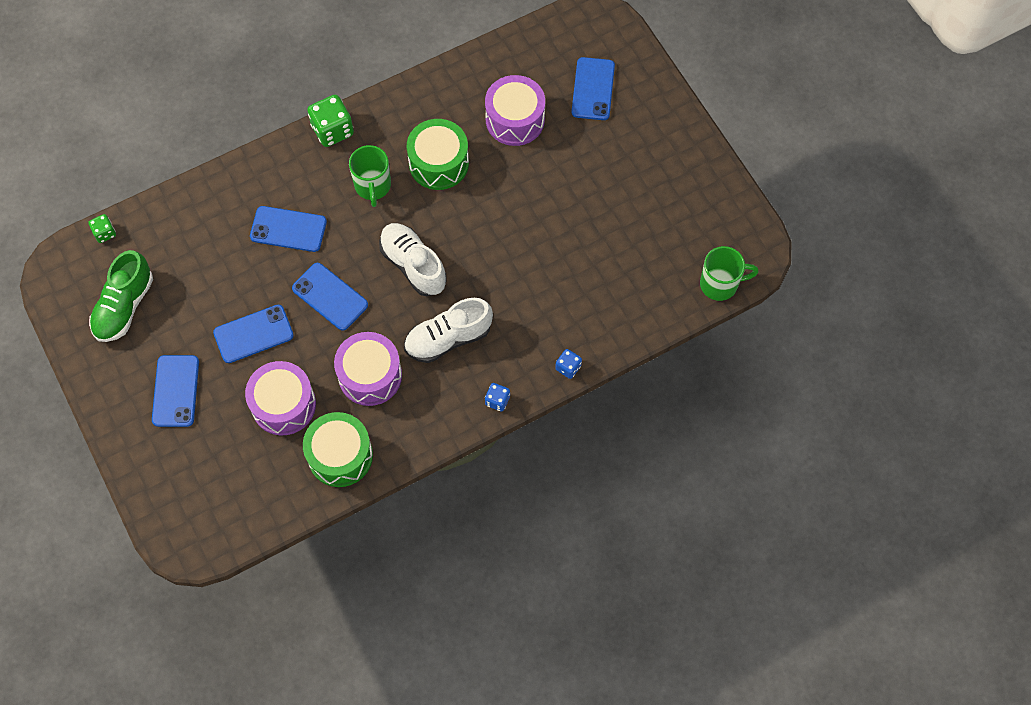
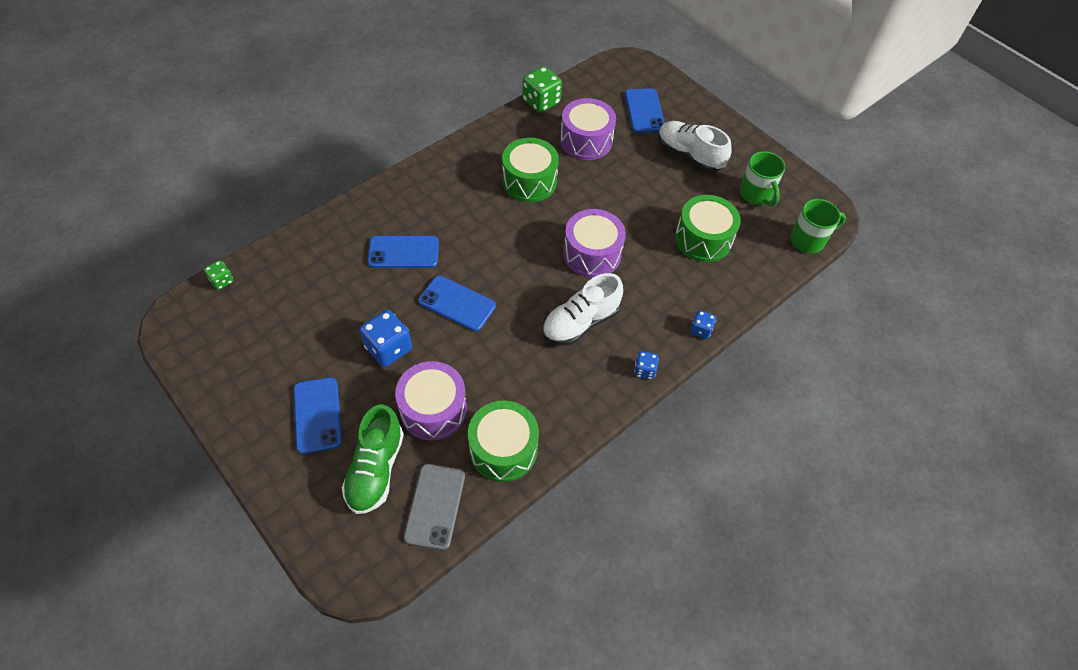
camera: 15 degrees left, 10 degrees down
(124, 306) = (251, 343): green shoe -> green shoe (375, 469)
(253, 334) = (388, 348): blue phone -> blue dice
(266, 497) = (435, 506): none -> grey phone
(332, 130) = (427, 168): green dice -> green dice (541, 102)
(370, 375) = (514, 368): purple drum -> purple drum (592, 254)
(373, 186) = (474, 207): green mug -> green mug (756, 194)
(413, 265) = (529, 265): white shoe -> white shoe (689, 155)
(605, 264) = (703, 239): none -> green drum

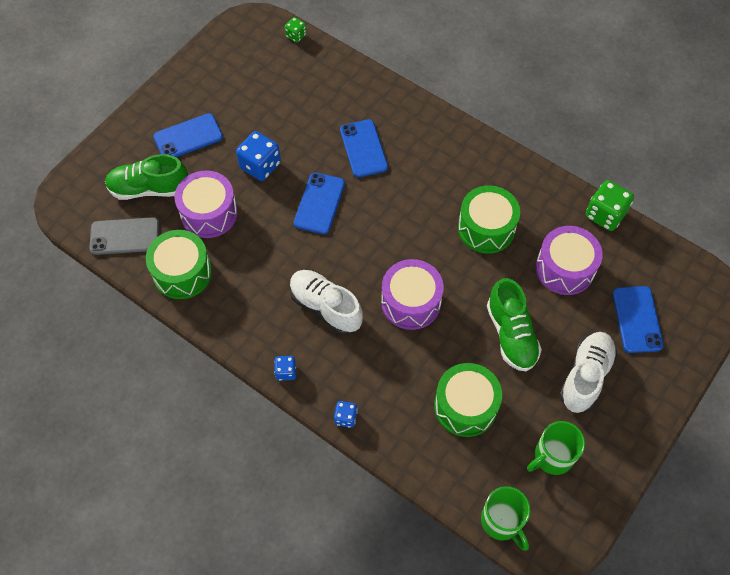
camera: 80 degrees right, 5 degrees up
(641, 191) = (511, 334): none -> green shoe
(644, 111) = (637, 319): blue phone -> blue phone turned 75 degrees counterclockwise

